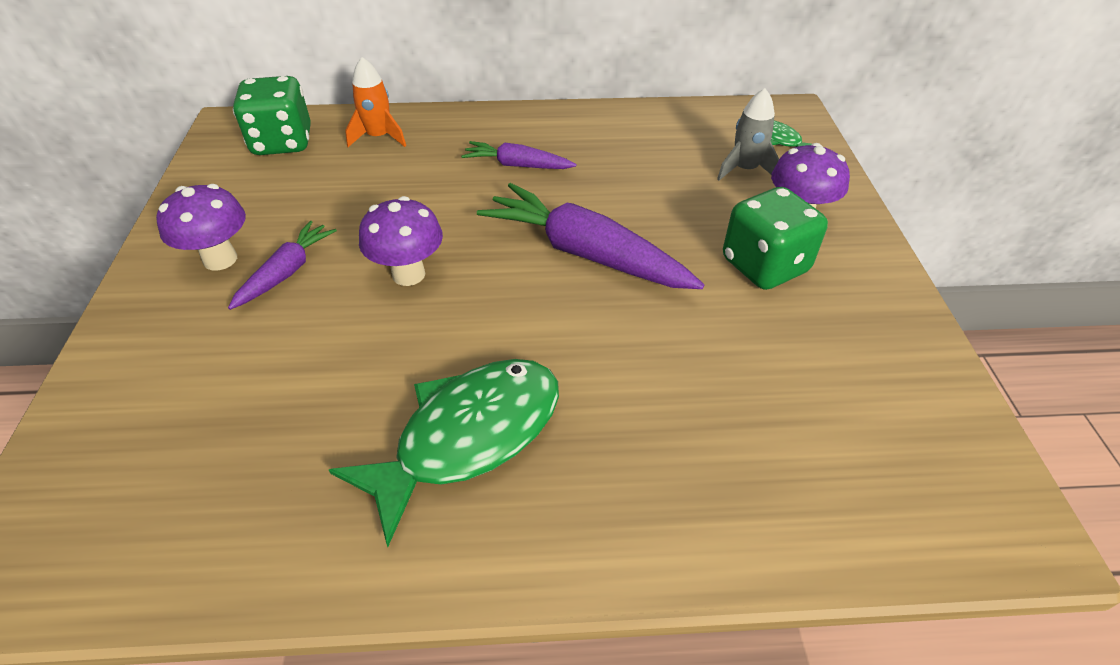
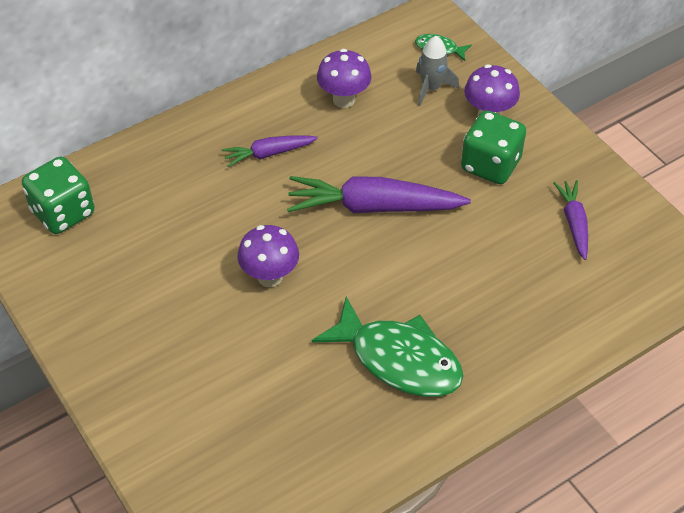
camera: 30 degrees left, 5 degrees up
(220, 259) = (126, 328): purple mushroom -> purple mushroom (344, 99)
(287, 272) = (184, 314): purple carrot -> purple carrot (573, 223)
(379, 137) = (137, 174): orange rocket -> none
(468, 437) = (398, 359): green fish -> green fish turned 105 degrees clockwise

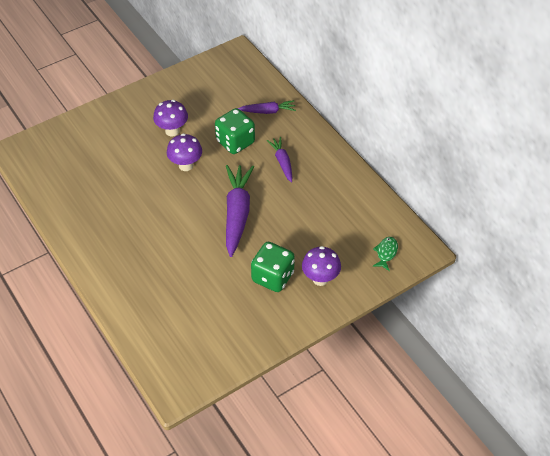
camera: 90 degrees right, 0 degrees up
(63, 213) = (237, 77): green dice -> green dice (235, 142)
(344, 99) = (332, 199): purple mushroom -> purple mushroom (172, 131)
(398, 359) = (121, 223): green fish -> none
(431, 88) = (345, 247): grey rocket -> none
(573, 223) = (219, 321): purple carrot -> purple carrot (268, 111)

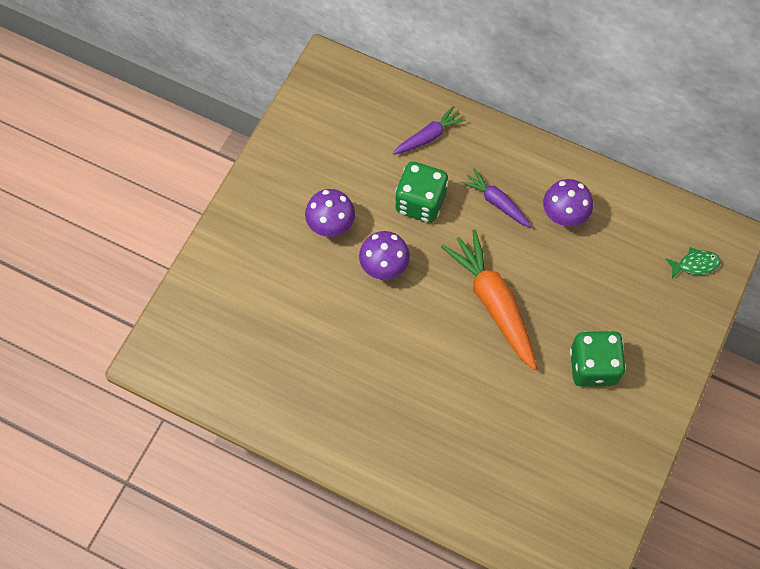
camera: 30 degrees left, 15 degrees up
(237, 213) = (493, 302): purple carrot -> orange carrot
(320, 279) = (647, 339): purple mushroom -> purple mushroom (563, 216)
(386, 253) = (695, 264): green fish -> green fish turned 90 degrees clockwise

